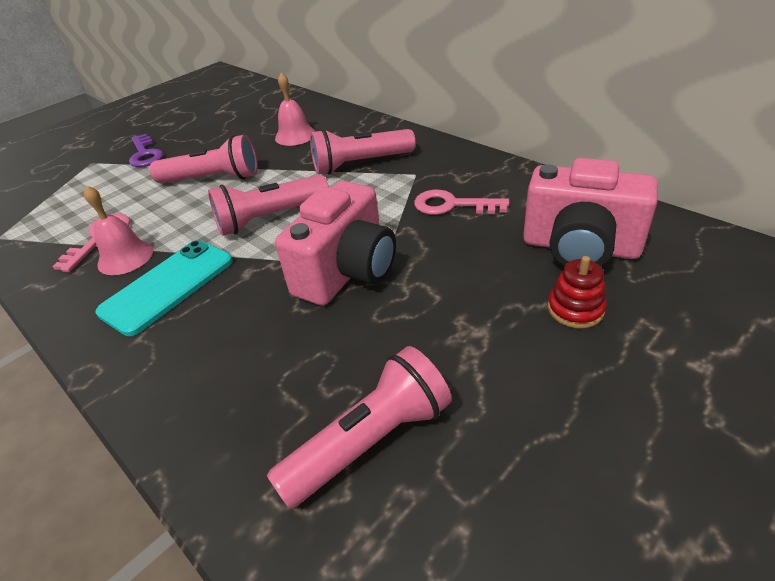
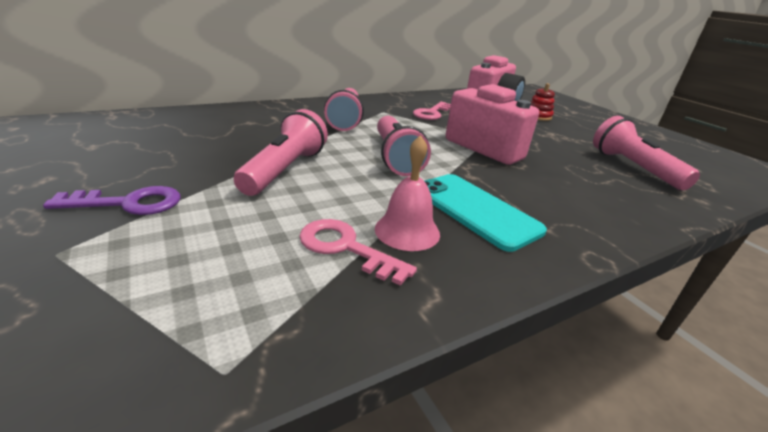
camera: 80 degrees left, 10 degrees down
(295, 135) = (251, 127): pink bell -> none

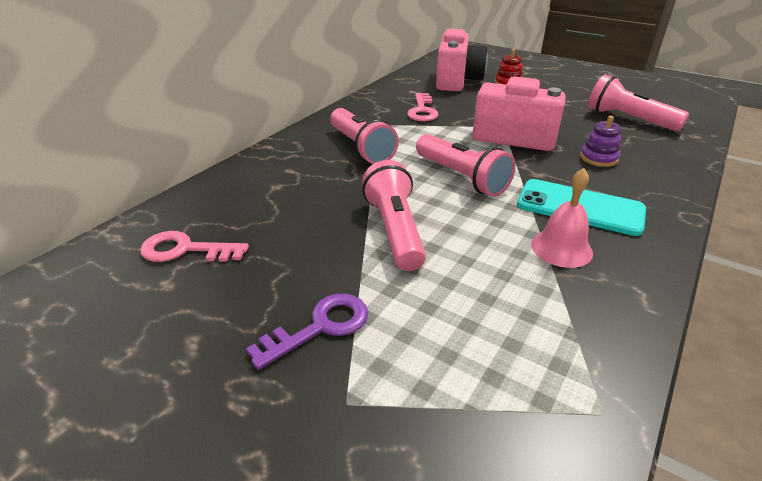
camera: 25 degrees left, 5 degrees up
(346, 248) = (543, 283): pink key -> pink key (185, 250)
(553, 184) = (598, 158): none -> purple stacking toy

